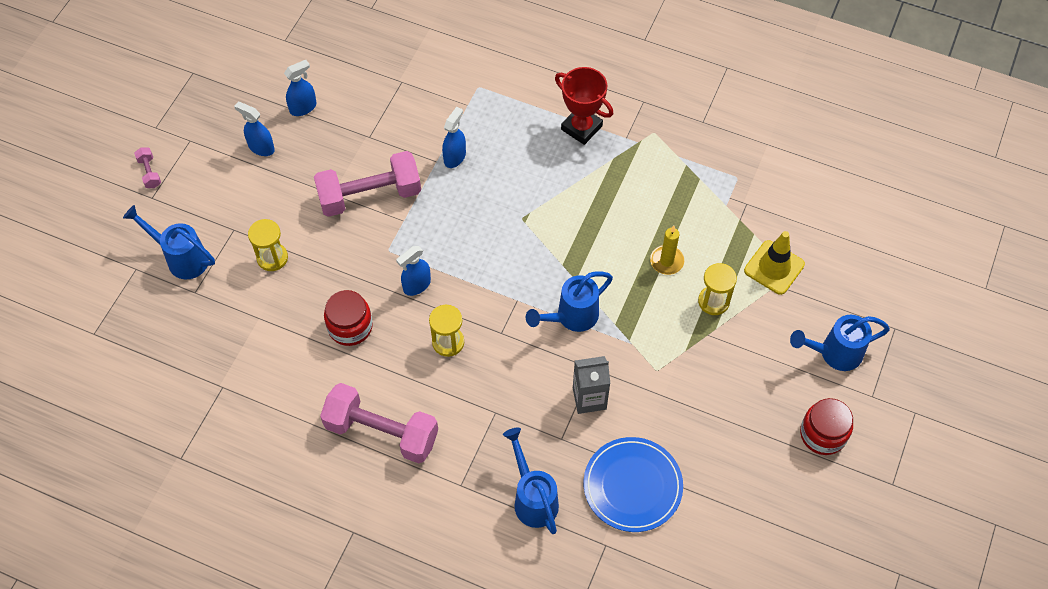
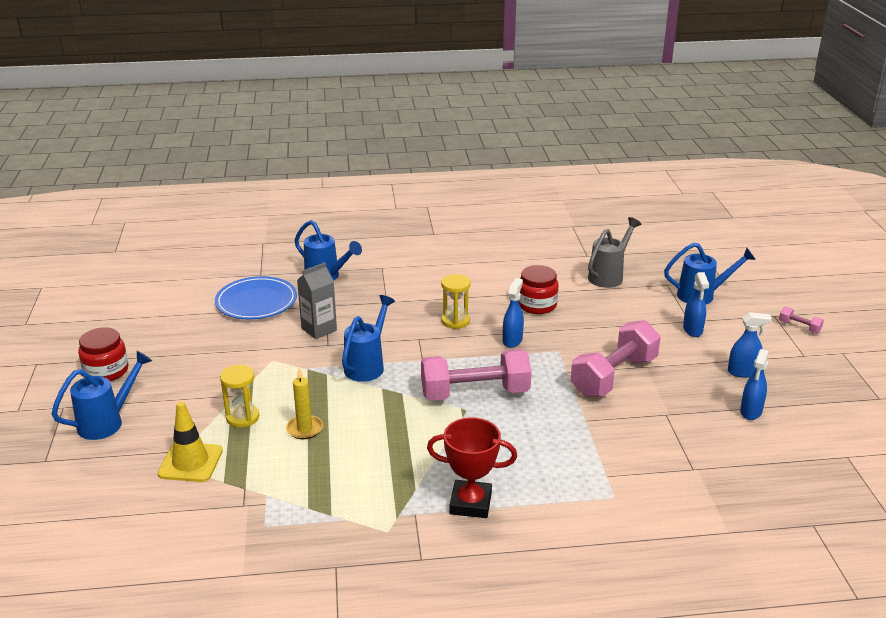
camera: 150 degrees right, 30 degrees down
(236, 337) = (609, 276): none -> grey watering can
(272, 258) = (639, 317): yellow hourglass -> none
(382, 432) = (458, 270): pink dumbbell -> pink dumbbell (475, 393)
(455, 157) = (572, 429): blue spray bottle -> blue spray bottle (692, 330)

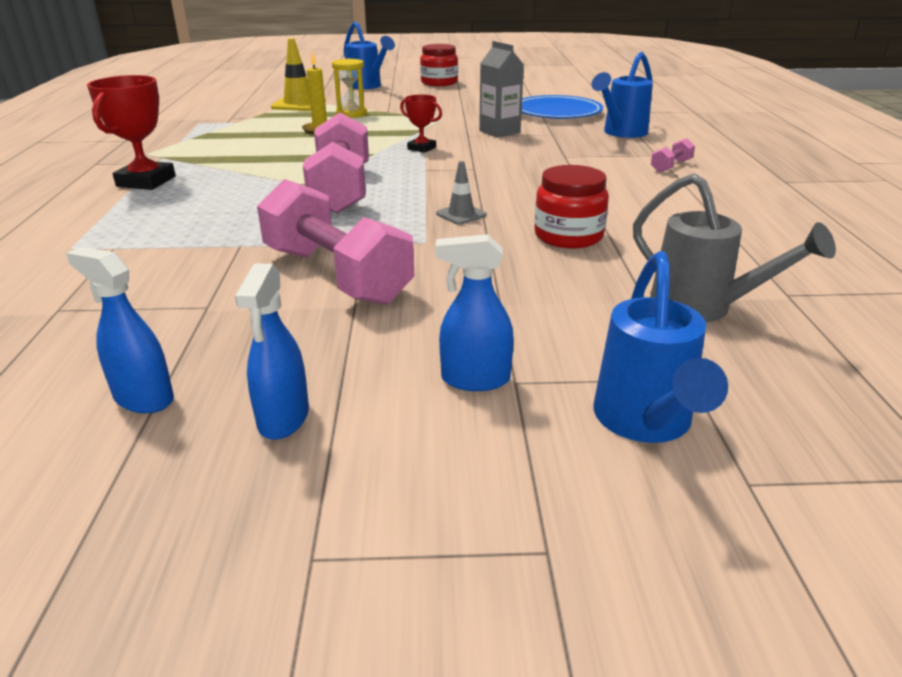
camera: 95 degrees right, 0 degrees up
(367, 365) = (421, 148): blue watering can -> red trophy
(455, 321) = (516, 186): yellow hourglass -> none
(512, 340) = (461, 214): blue spray bottle -> grey traffic cone
(799, 327) = (472, 599): pink dumbbell -> pink dumbbell (671, 166)

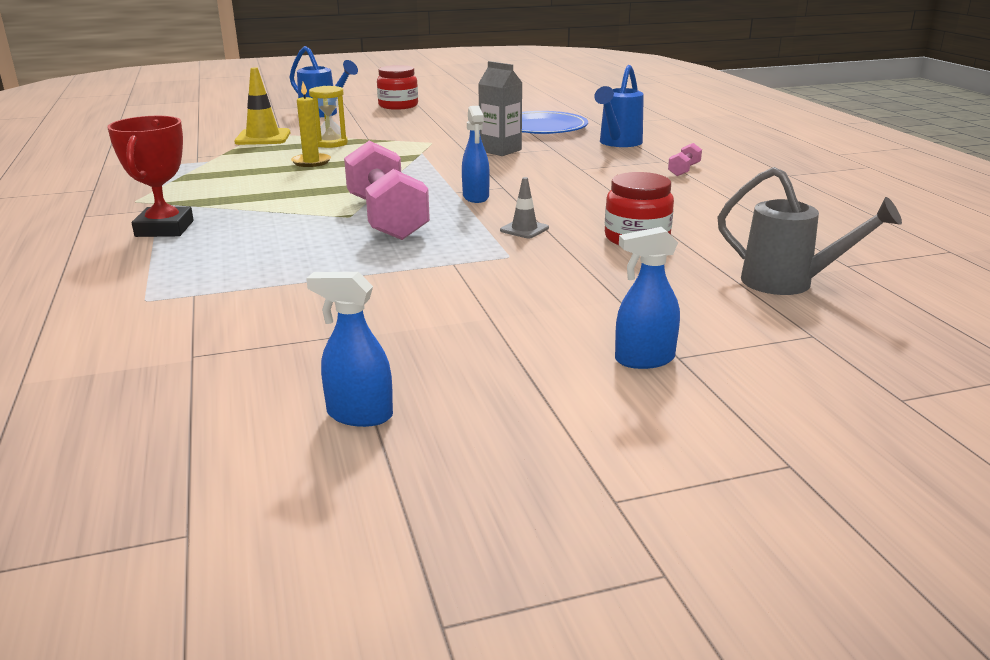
camera: 15 degrees left, 5 degrees down
(283, 419) = (504, 411): blue spray bottle -> blue spray bottle (476, 197)
(336, 275) = (450, 294): pink dumbbell -> none
(421, 148) = (435, 172): red trophy -> none
(645, 424) = (802, 372): blue watering can -> none

